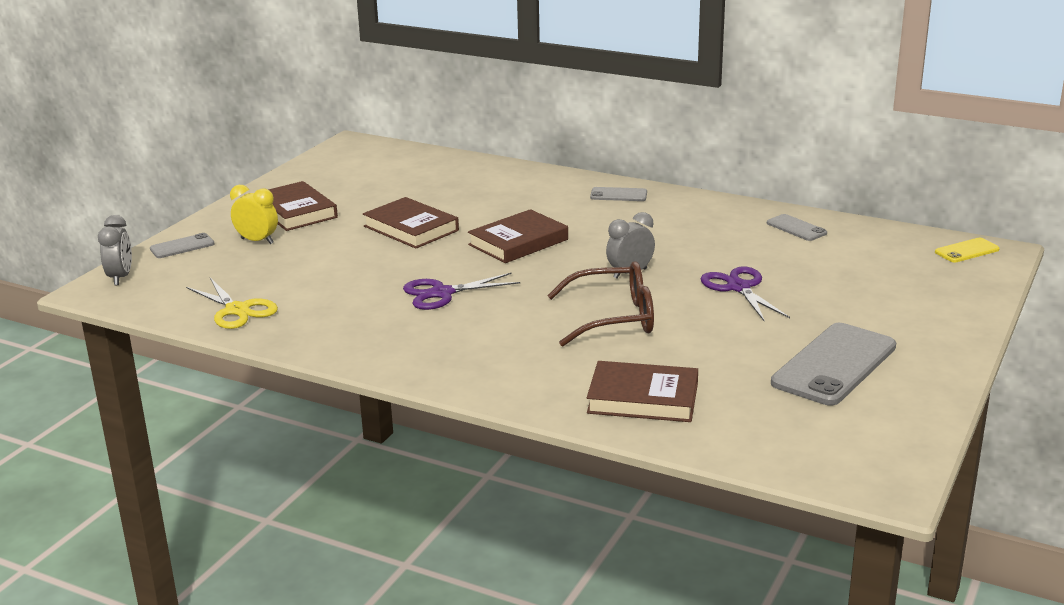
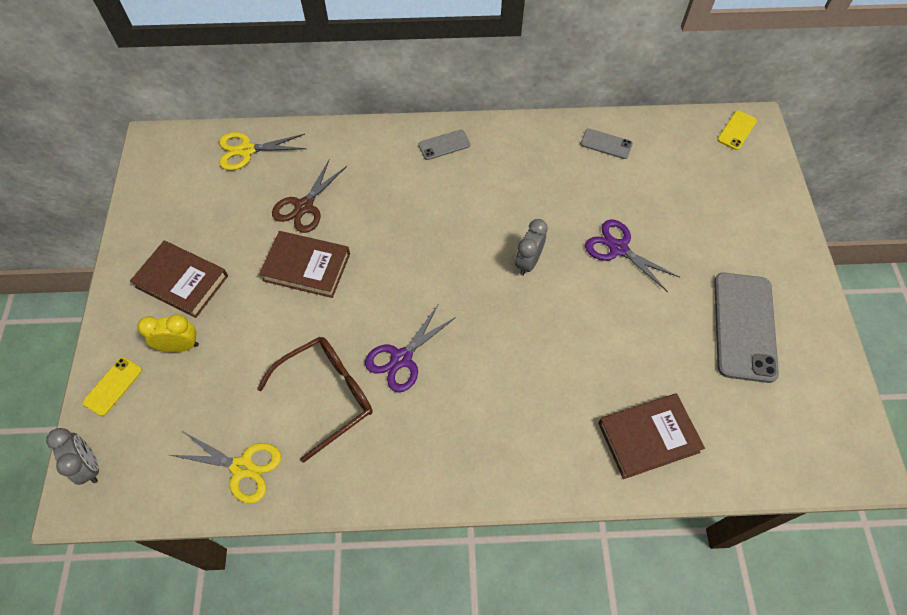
camera: 30 degrees left, 35 degrees up
(182, 246) = (113, 386): grey phone -> yellow phone
(427, 161) = (246, 150): none -> yellow scissors
(445, 199) = (304, 207): none -> brown scissors
(518, 242) = (411, 252): brown book -> none
(614, 318) = (557, 333): brown glasses -> brown glasses (327, 395)

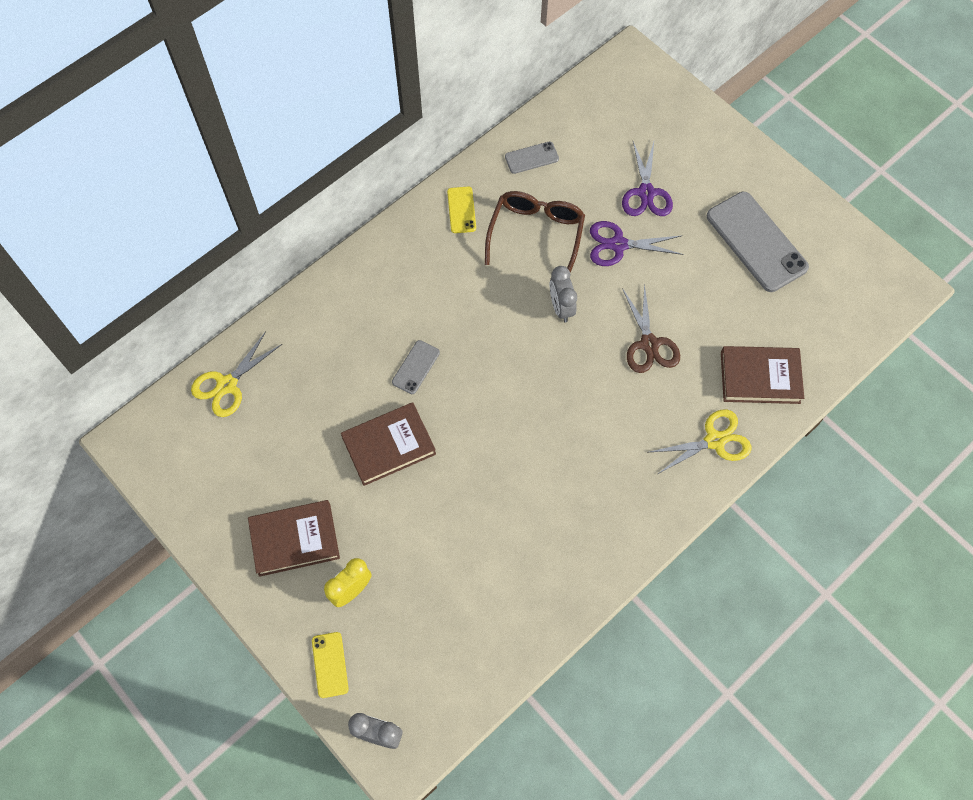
camera: 40 degrees left, 5 degrees up
(242, 468) = (499, 635): yellow scissors -> yellow scissors (715, 440)
(304, 207) = (333, 397): brown scissors -> brown scissors (649, 344)
(327, 395) = (508, 531): brown glasses -> brown glasses (536, 234)
(401, 358) = (537, 459): purple scissors -> purple scissors (646, 193)
(444, 145) = (399, 253): grey phone -> grey phone (416, 367)
(648, 437) = (760, 377): brown book -> brown book turned 60 degrees clockwise
(736, 130) = (622, 74): yellow phone -> yellow phone (461, 210)

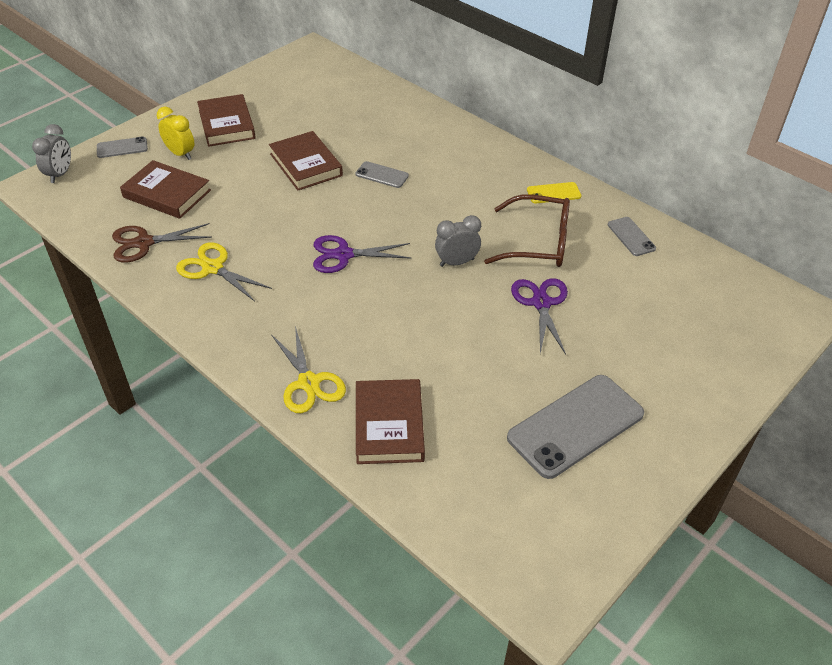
camera: 85 degrees right, 20 degrees down
(226, 385) = (359, 84): yellow scissors -> yellow scissors (212, 268)
(330, 664) = (122, 148): yellow phone -> grey phone
(429, 597) = (167, 194): none -> brown book
(646, 193) = (615, 325): purple scissors -> purple scissors (343, 255)
(649, 344) = (422, 329): brown scissors -> brown scissors (143, 243)

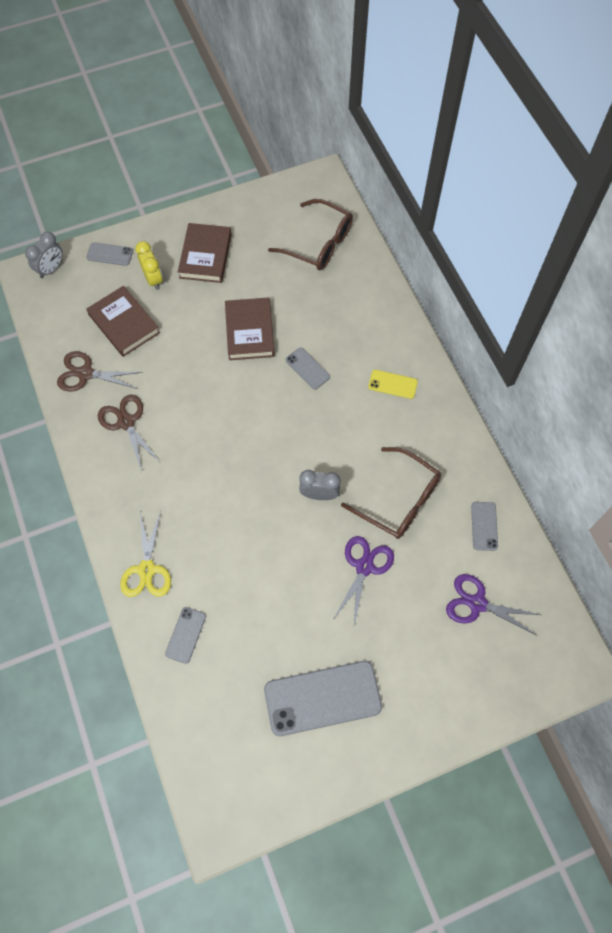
camera: 25 degrees right, 20 degrees up
(212, 268) = (126, 422): yellow scissors -> brown scissors
(335, 90) = (319, 243): none -> brown glasses
(343, 255) = (232, 449): purple scissors -> purple scissors (477, 603)
(389, 425) = (185, 635): brown book -> grey phone
(553, 193) = (445, 448): yellow phone -> yellow phone (392, 384)

